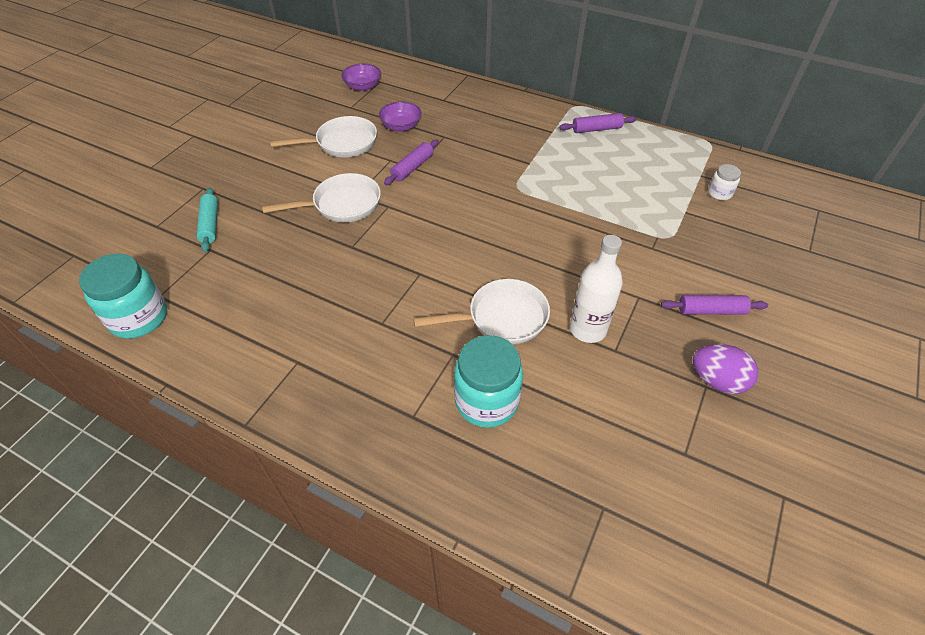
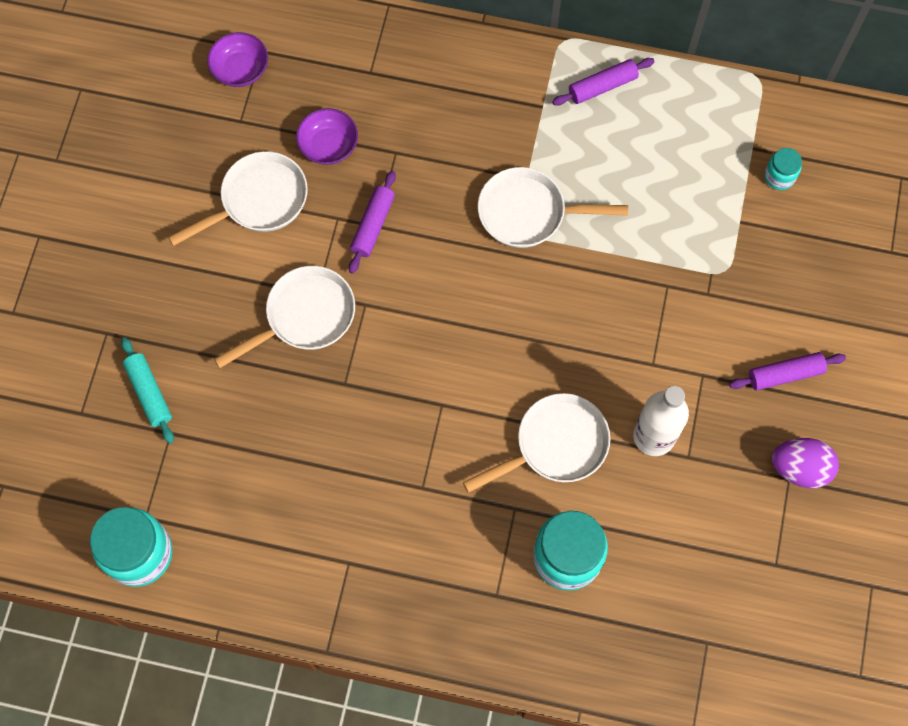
camera: 15 degrees left, 20 degrees up
(525, 180) = (528, 213): none -> white pan
(719, 193) = (779, 177): white jar -> turquoise jar

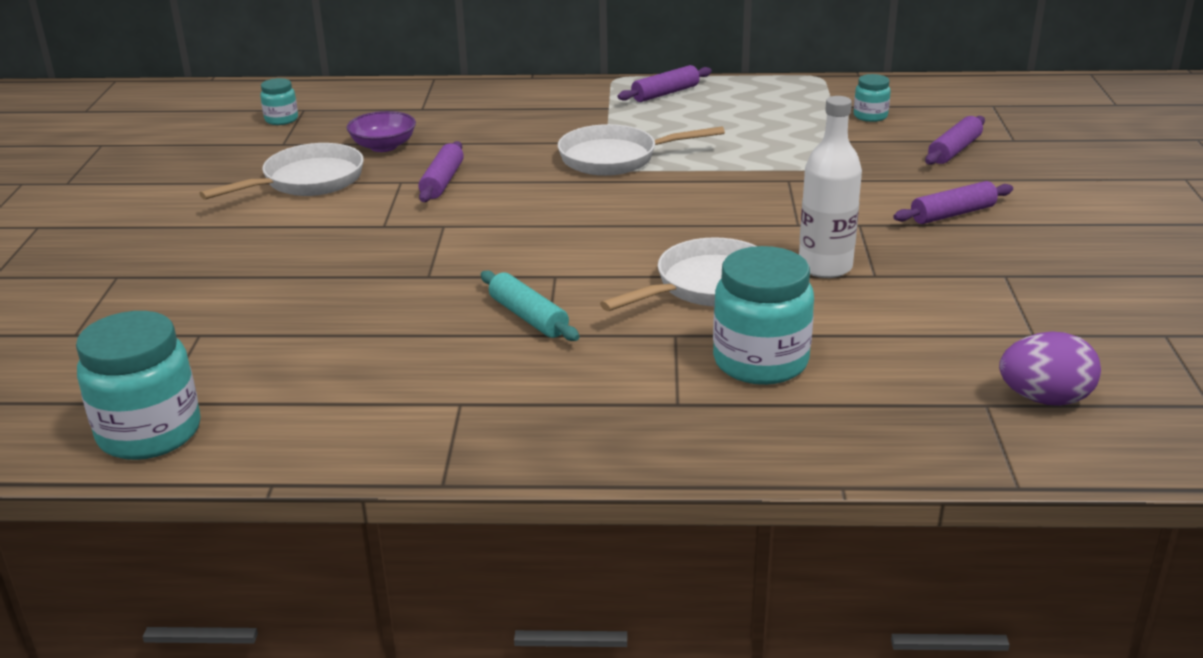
camera: 10 degrees left, 40 degrees down
(149, 393) = (171, 309): turquoise rolling pin -> turquoise rolling pin (528, 317)
(240, 69) = (281, 119): purple bowl -> turquoise jar
(304, 317) = (370, 240): white pan -> none
(799, 468) = (1012, 267): purple egg -> purple egg (1044, 399)
(830, 261) = (954, 150): none -> purple rolling pin

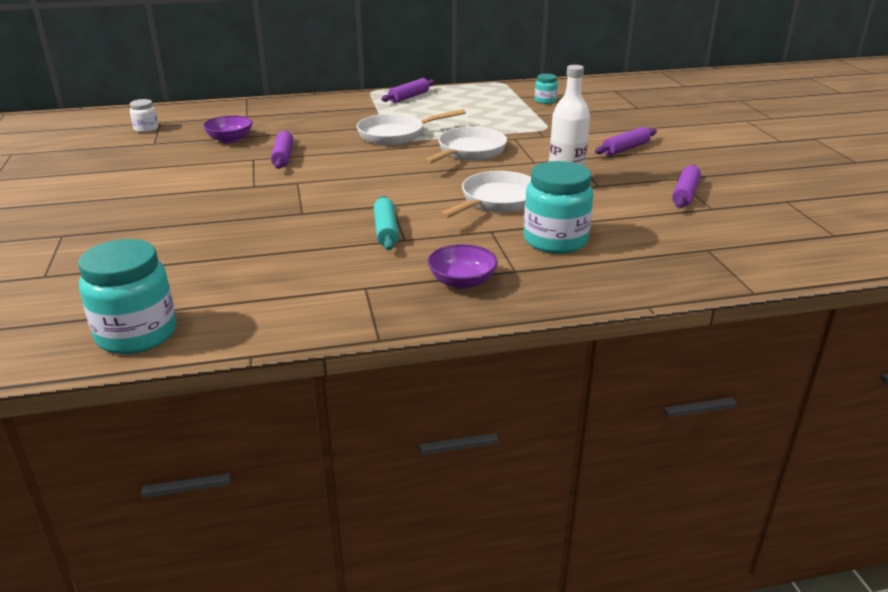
camera: 15 degrees left, 0 degrees up
(281, 119) = (146, 129): turquoise jar -> white jar
(307, 181) = (184, 164): white pan -> white pan (468, 152)
(528, 317) = (386, 230): turquoise rolling pin -> turquoise rolling pin turned 45 degrees clockwise
(594, 411) = (462, 281): none -> purple bowl
(954, 150) = (606, 115): purple rolling pin -> purple rolling pin (685, 194)
(1044, 399) = (739, 242): purple egg -> none

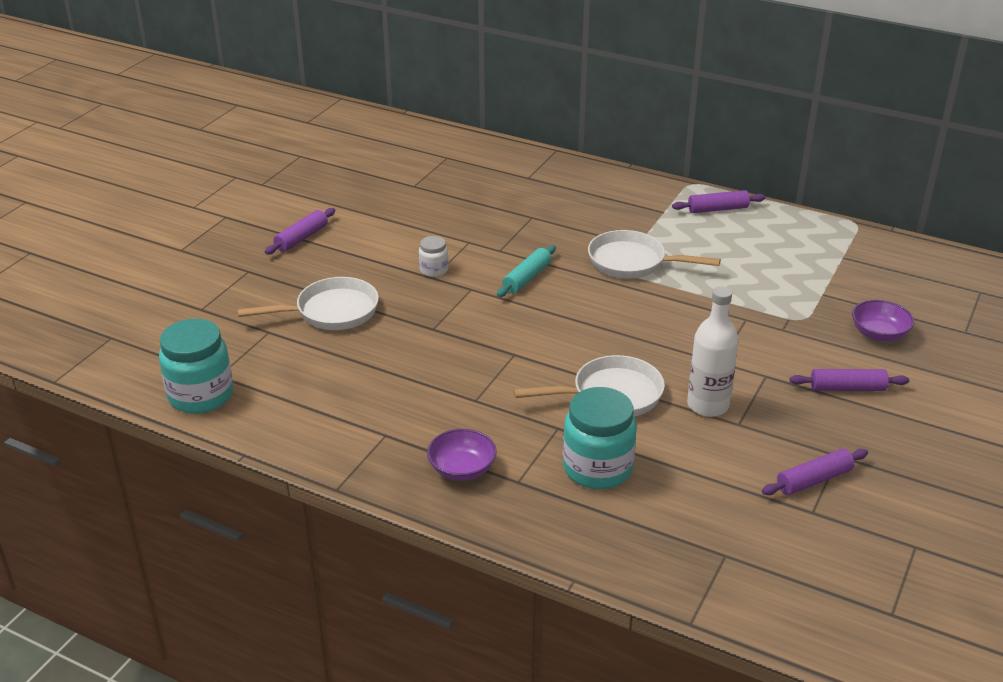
camera: 40 degrees right, 5 degrees up
(146, 129) = (426, 163): white jar -> white jar (434, 270)
(230, 139) = (478, 206): purple bowl -> purple bowl (879, 334)
(283, 157) = (496, 250): purple rolling pin -> purple rolling pin (301, 238)
(386, 230) = (473, 382): turquoise rolling pin -> turquoise rolling pin (527, 278)
(468, 152) = (672, 318): white pan -> white pan (331, 312)
(545, 101) = (864, 275): turquoise jar -> none

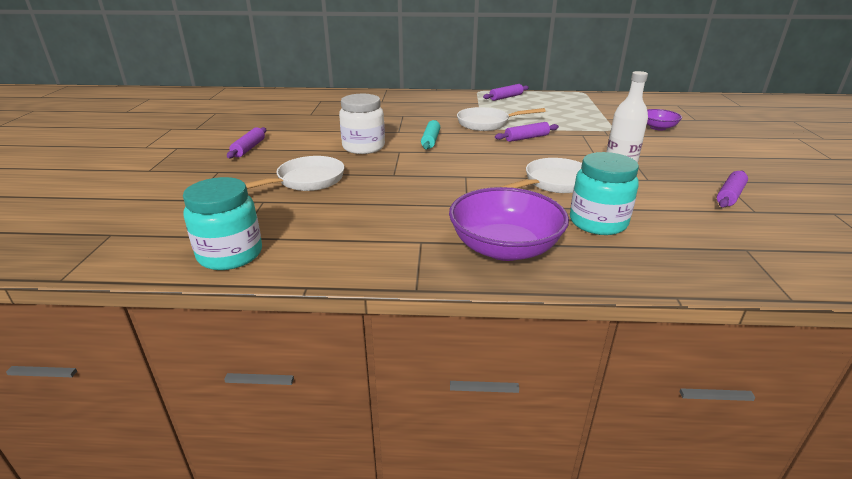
camera: 25 degrees left, 5 degrees down
(434, 270) = (363, 147): white jar -> white jar, size x1.98
(462, 469) = (504, 248): purple bowl -> purple bowl, size x1.88
(847, 388) = (678, 151): purple rolling pin -> purple rolling pin (526, 138)

